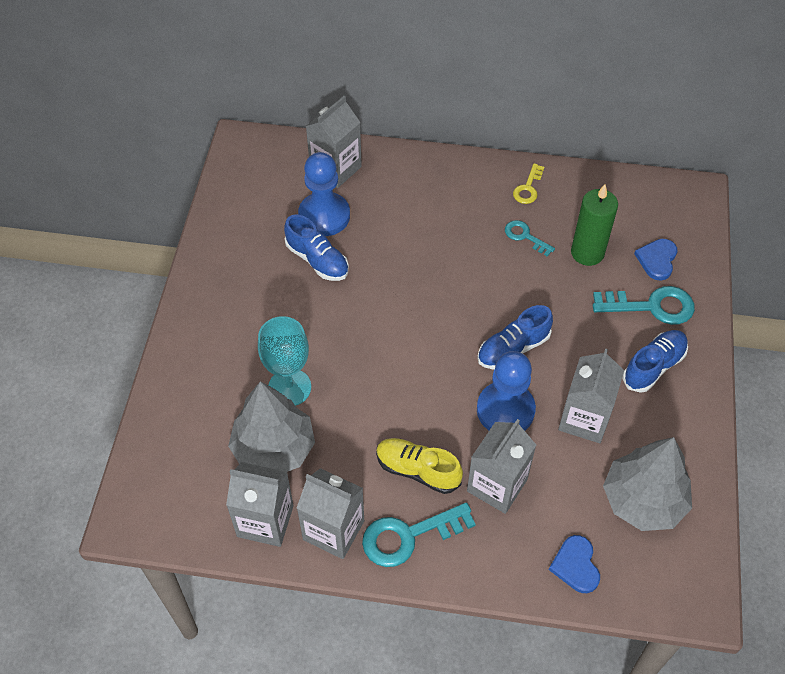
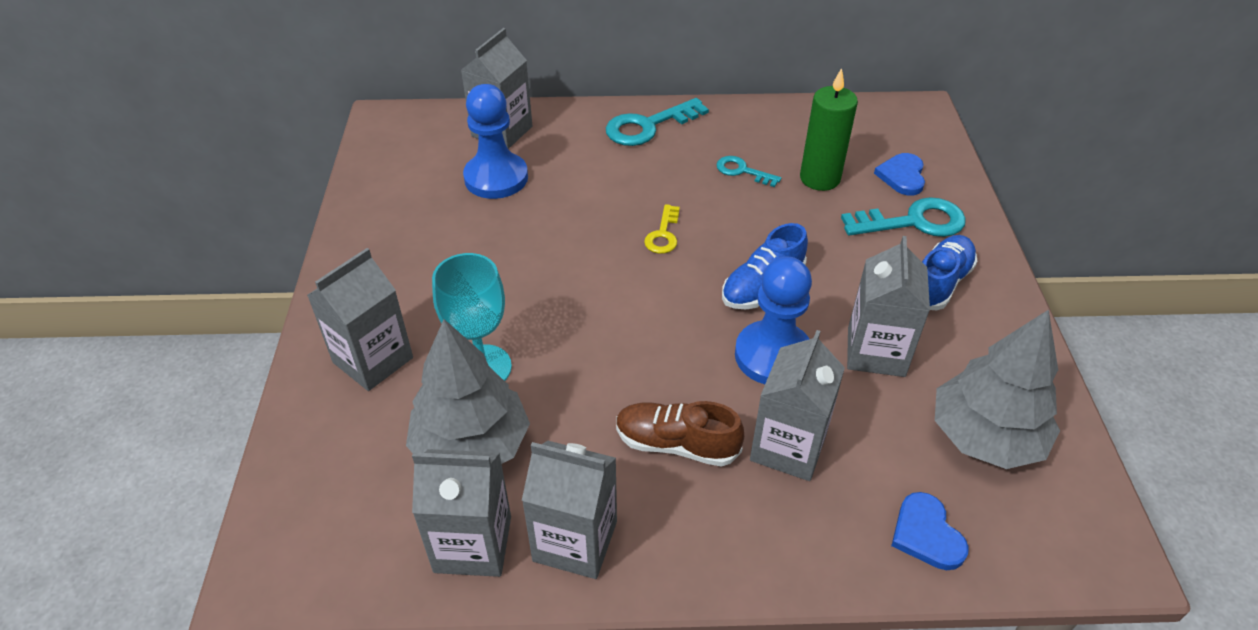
camera: 10 degrees left, 10 degrees down
(212, 369) = (373, 360): none -> grey carton
(317, 260) = (495, 223): blue shoe -> none
(408, 536) = (684, 532): turquoise key -> turquoise key (648, 126)
(417, 470) = (676, 444): yellow shoe -> brown shoe
(528, 188) = (732, 126): yellow key -> yellow key (663, 234)

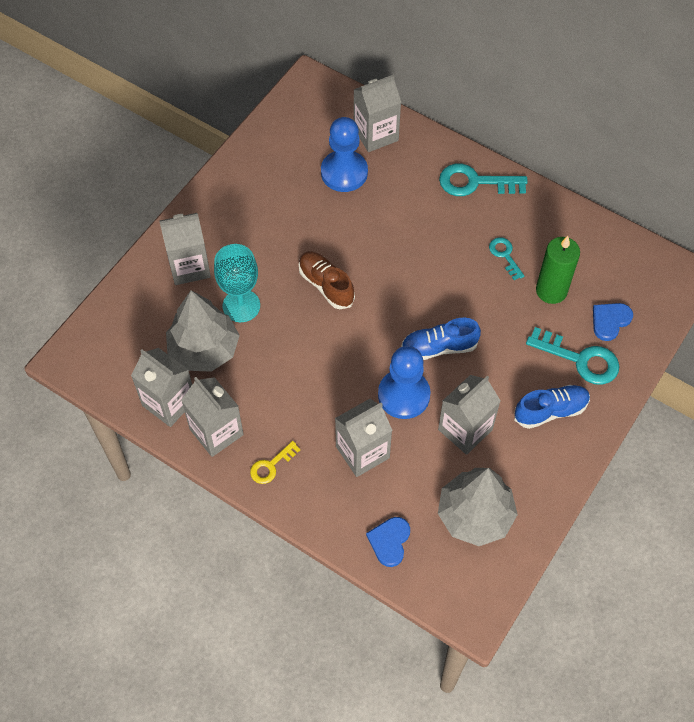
camera: 35 degrees right, 15 degrees up
(663, 234) = (411, 275): yellow key -> yellow key (271, 465)
(676, 444) = (306, 413): brown shoe -> brown shoe (326, 285)

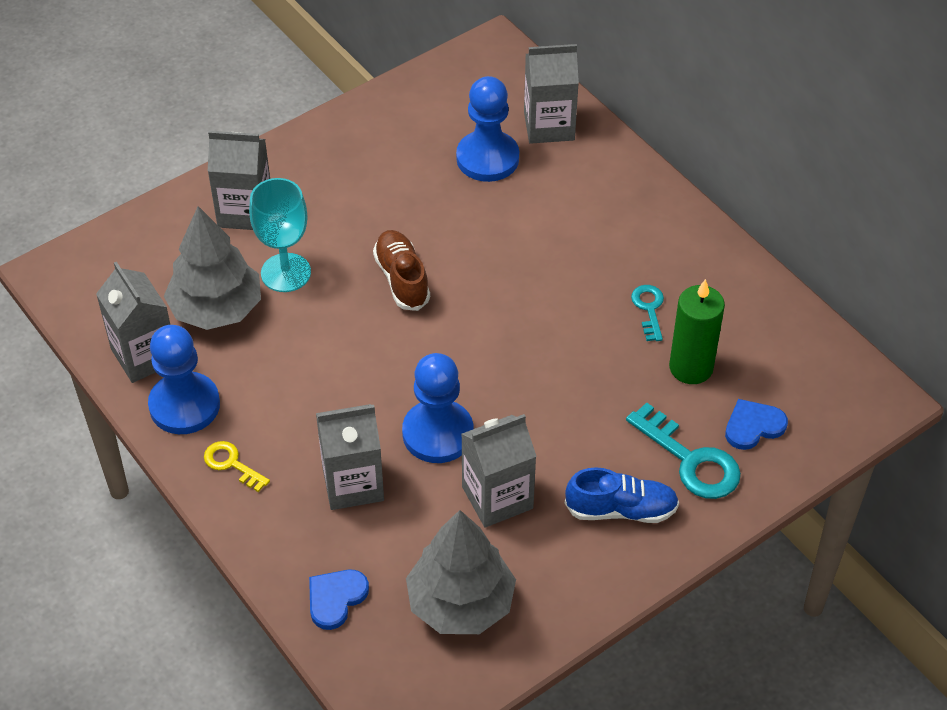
camera: 20 degrees right, 10 degrees down
(216, 432) = (184, 405): grey carton -> blue pawn
(271, 465) = (232, 464): yellow key -> yellow key turned 60 degrees clockwise
(439, 347) = (510, 391): blue shoe -> none
(475, 182) = (650, 214): turquoise key -> none

